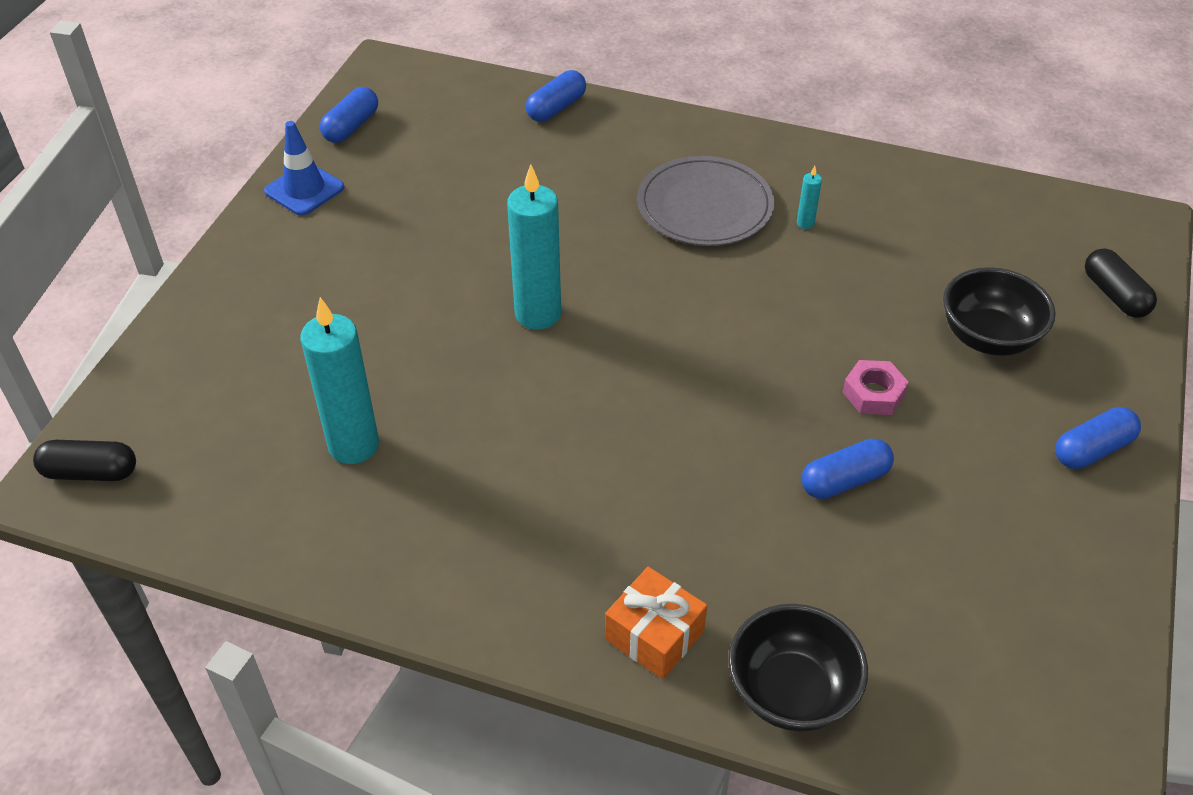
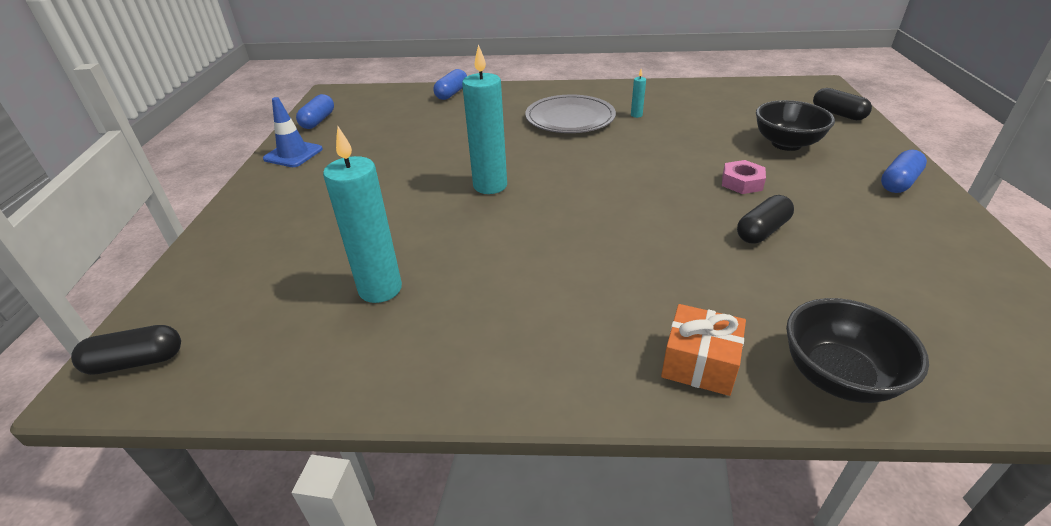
camera: 15 degrees left, 10 degrees down
(844, 480) = (762, 231): blue capsule -> black capsule

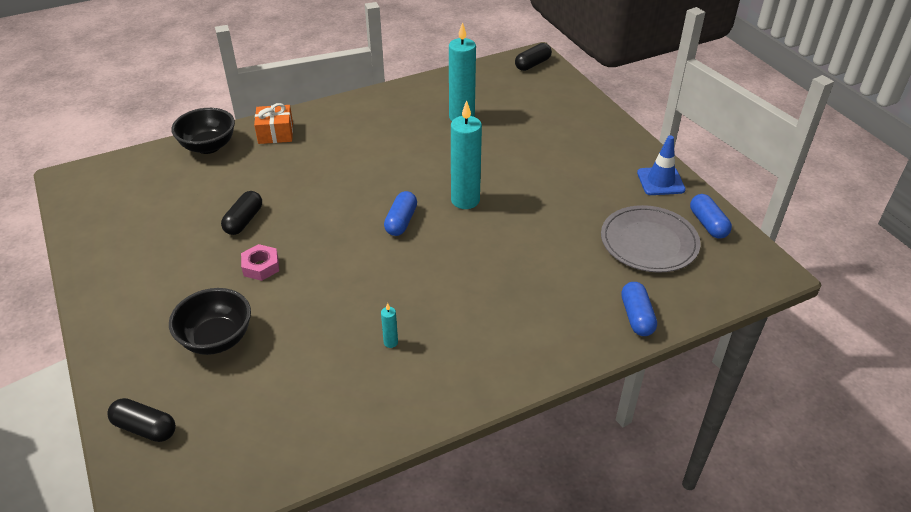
camera: 150 degrees right, 5 degrees up
(570, 118) = (461, 312): grey plate -> grey plate (649, 242)
(898, 182) = (119, 309): blue capsule -> blue capsule (401, 221)

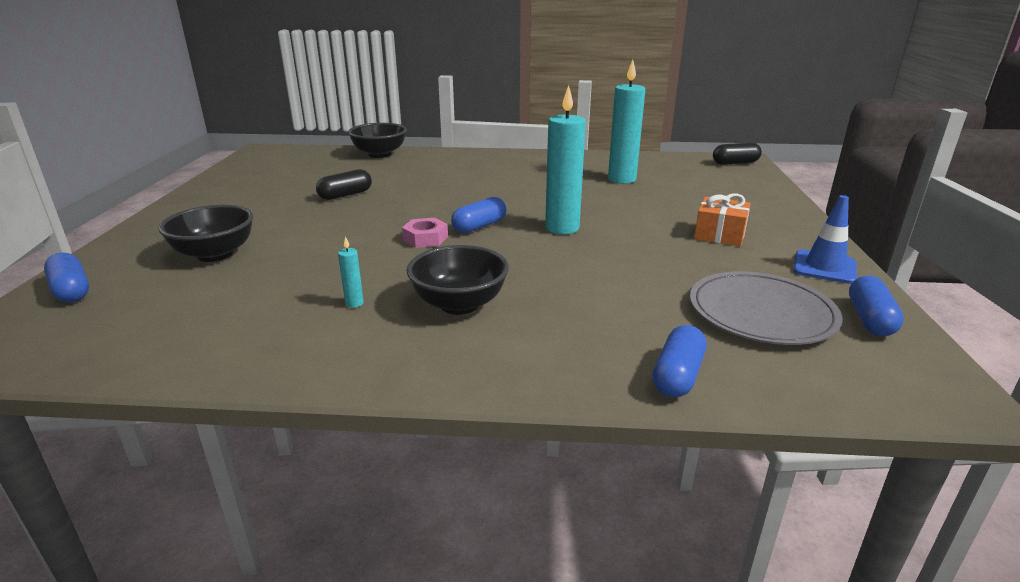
camera: 30 degrees right, 15 degrees down
(145, 428) = (71, 290): black capsule -> blue capsule
(261, 266) = (318, 222): pink nut -> pink nut (425, 238)
(275, 133) = (441, 158): orange gift -> orange gift (719, 234)
(463, 312) = (459, 304): none -> black bowl

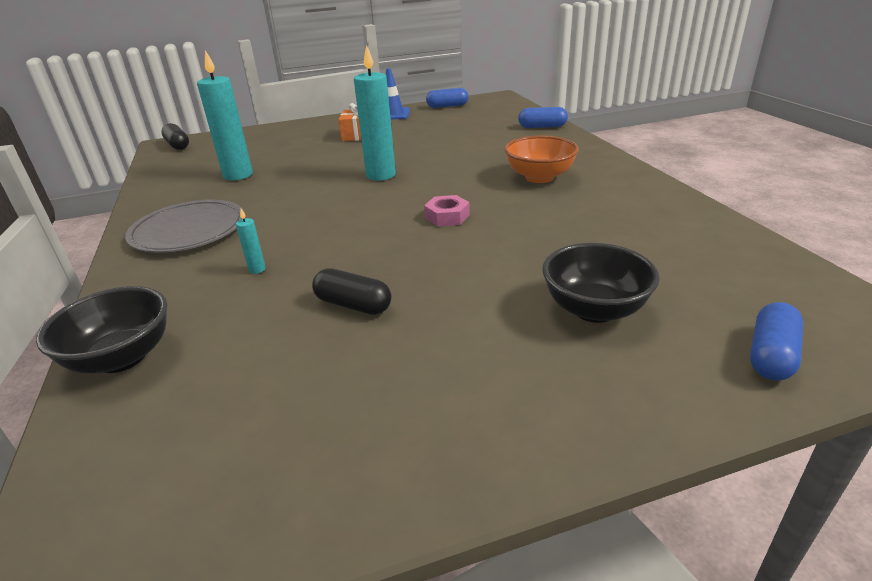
camera: 110 degrees left, 5 degrees up
(354, 303) = (582, 206): turquoise candle -> turquoise candle (257, 269)
(459, 304) = (539, 177): black bowl -> orange bowl
(479, 226) = (401, 203): blue capsule -> none
(761, 312) = (462, 120): grey plate -> grey plate (188, 230)

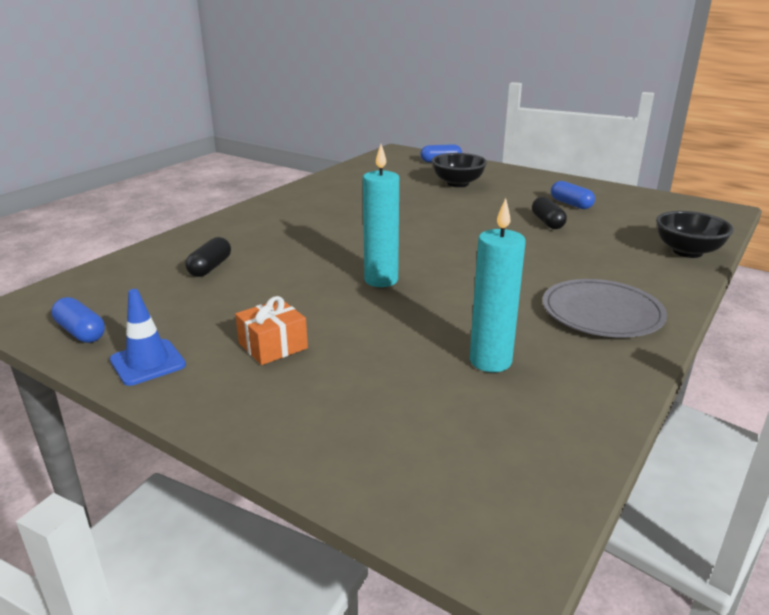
camera: 130 degrees left, 5 degrees down
(177, 145) = (494, 523): black capsule -> black capsule (210, 267)
(257, 269) = (577, 258): turquoise candle -> none
(447, 216) = (419, 232): pink nut -> none
(539, 177) = (310, 223): orange bowl -> none
(542, 127) = (162, 251): blue capsule -> blue capsule (571, 204)

